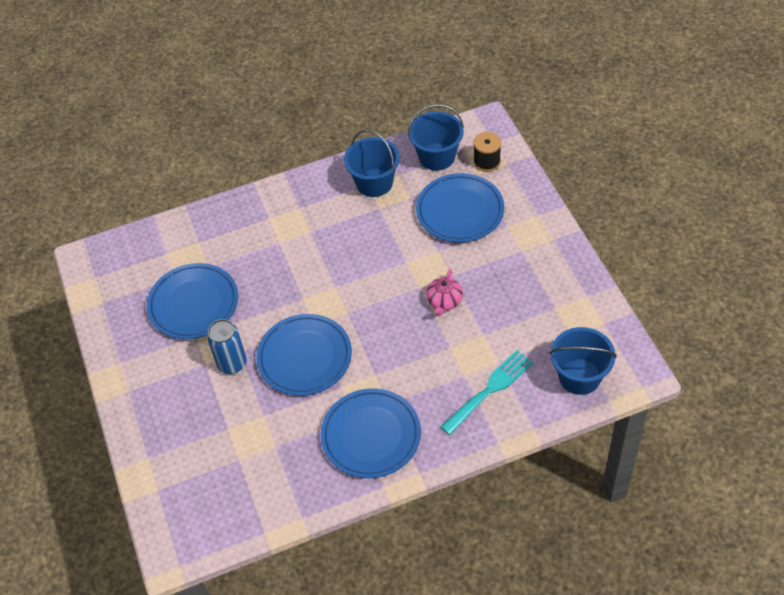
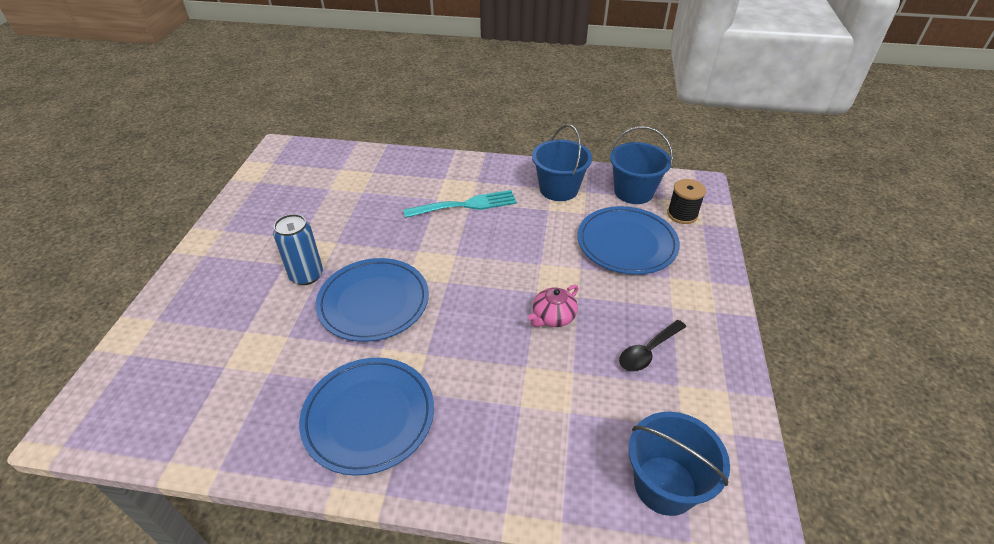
camera: 25 degrees right, 10 degrees down
(193, 304) = (324, 213): blue plate -> none
(490, 389) = (539, 438): turquoise fork -> turquoise fork (466, 205)
(523, 294) = (648, 351): none -> black spoon

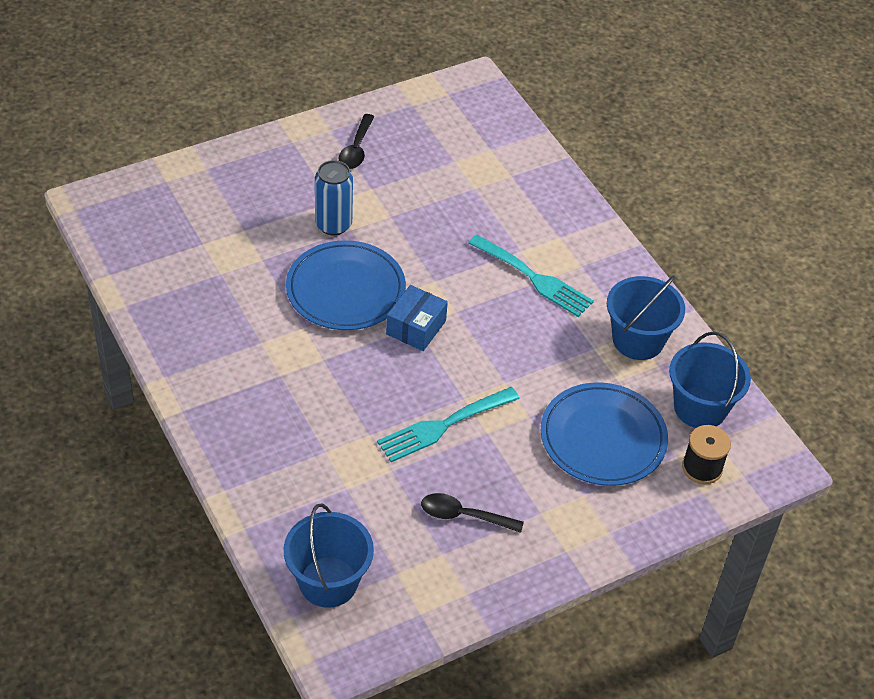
camera: 50 degrees right, 5 degrees up
(257, 226) = (356, 149): none -> black spoon
(369, 416) = (234, 361): blue plate -> none
(449, 283) = (416, 327): none -> blue box
(553, 317) = (443, 426): pink teapot -> turquoise fork

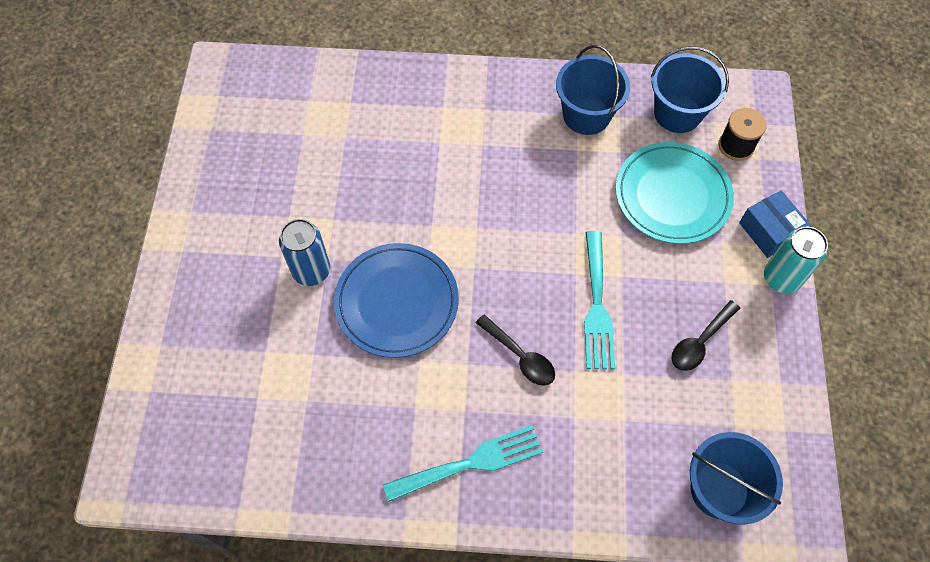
camera: 55 degrees left, 15 degrees up
(356, 149) = (231, 203): black spoon -> black spoon (520, 356)
(416, 327) = (476, 268): blue box -> blue box (769, 231)
(534, 278) = (476, 149): turquoise fork -> turquoise fork (470, 463)
(579, 556) = (781, 278): none -> turquoise can
(603, 438) = (672, 195): blue plate -> turquoise plate

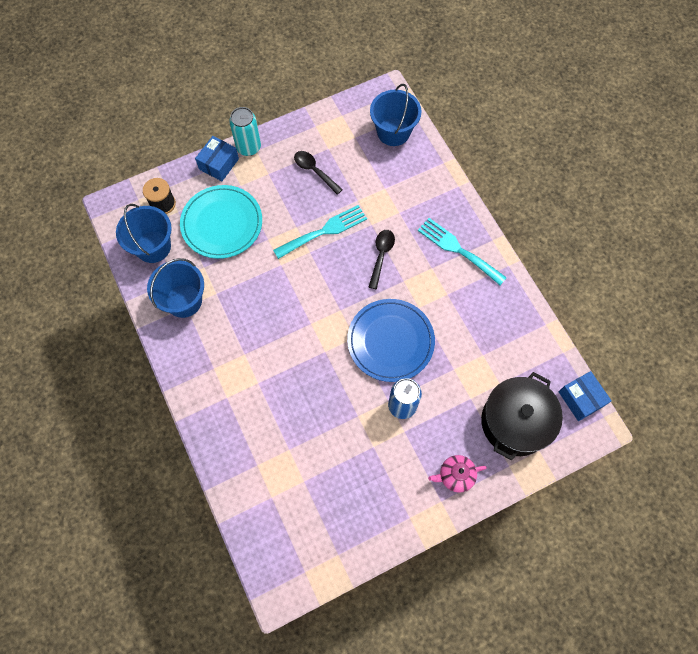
camera: 120 degrees left, 5 degrees up
(167, 487) = (581, 399): none -> blue box
(195, 281) = (455, 475): none -> pink teapot
(201, 385) = (515, 422): none -> black pot
(700, 342) = (314, 171): black spoon -> black spoon turned 150 degrees counterclockwise

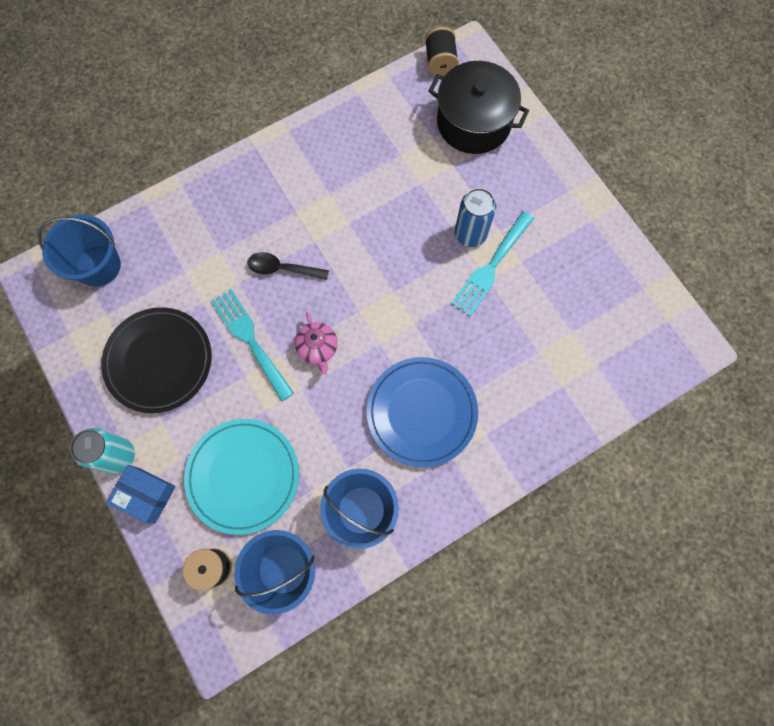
camera: 95 degrees left, 5 degrees up
(314, 171) = (159, 361): black spoon -> black plate
(390, 341) = (394, 251): blue plate -> blue plate (421, 412)
(455, 475) = (540, 177): pink teapot -> pink teapot (318, 348)
(458, 249) = (270, 183): turquoise fork -> turquoise fork (491, 267)
(581, 399) = (440, 62): blue box -> black spool

